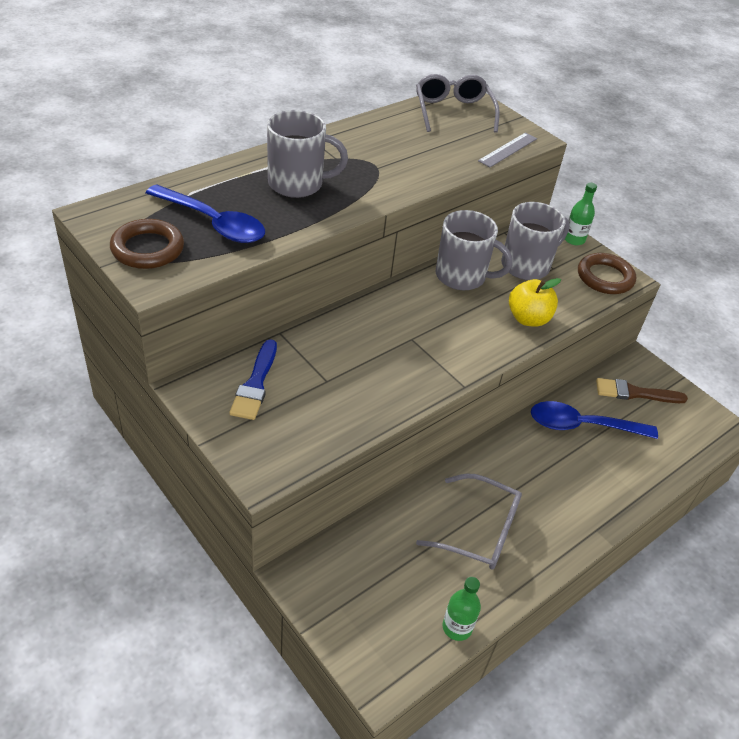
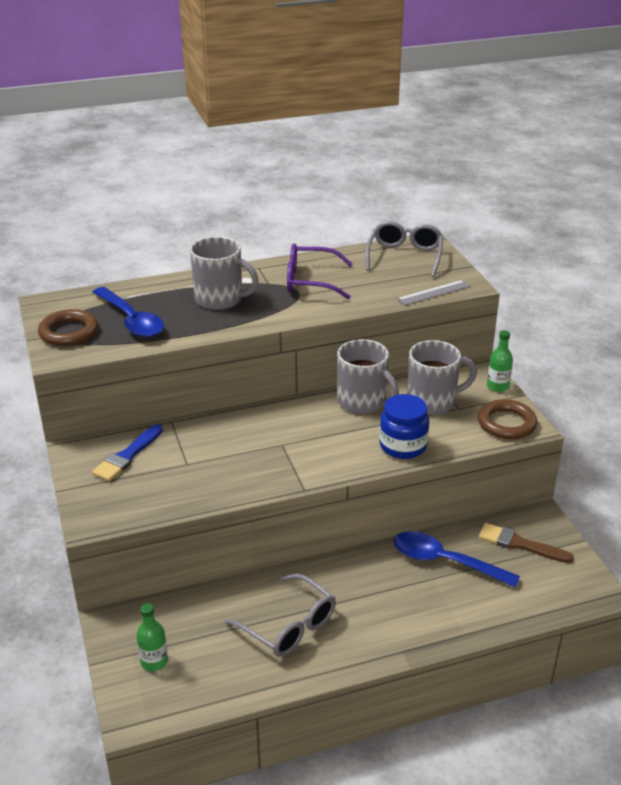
camera: 25 degrees right, 10 degrees down
(378, 150) = (310, 281): none -> purple glasses
(457, 627) = (221, 695): green bottle -> green bottle (154, 661)
(528, 319) = (403, 446): yellow apple -> blue jar

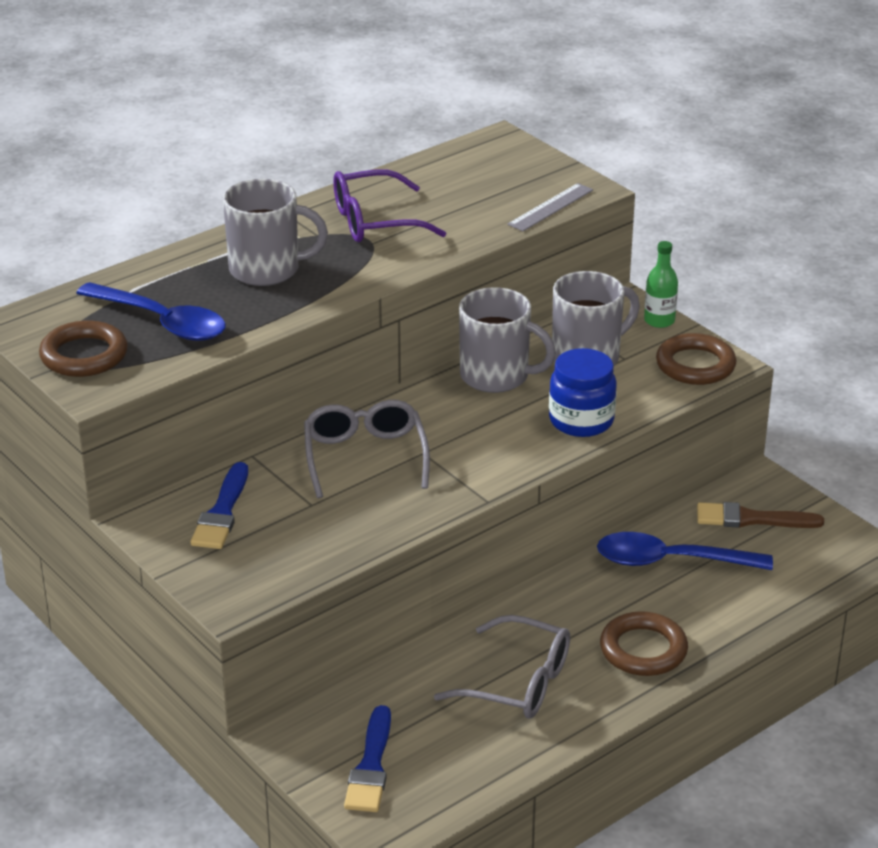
camera: 20 degrees left, 0 degrees up
(154, 661) = (371, 766): green bottle -> blue brush
(390, 625) = (643, 650): none -> brown ring
(405, 256) = (481, 163): grey glasses -> grey glasses (365, 457)

